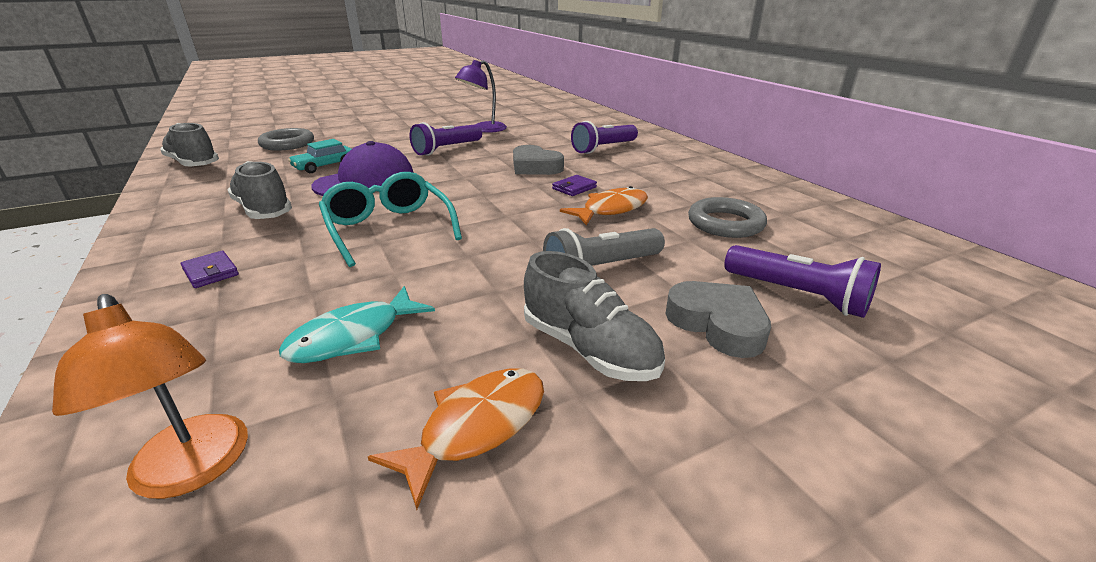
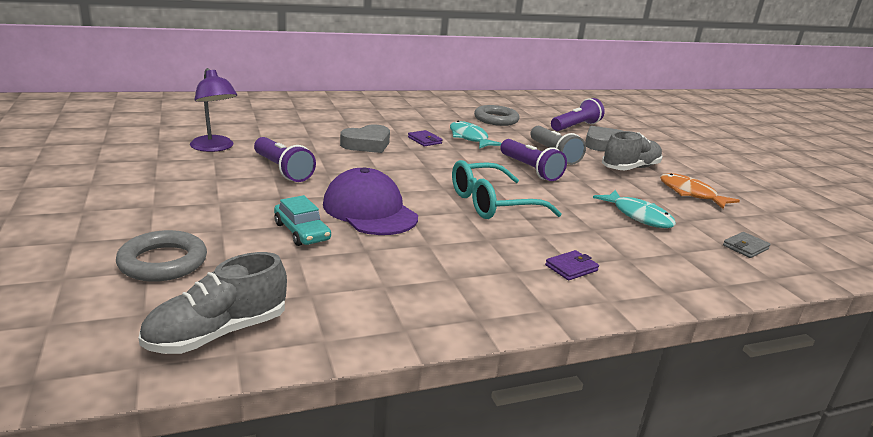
camera: 85 degrees left, 5 degrees down
(193, 471) = (745, 247): orange lamp -> grey wallet
(264, 210) = (440, 257): grey shoe -> none
(603, 148) = (330, 117): purple flashlight -> purple flashlight (530, 169)
(611, 210) = (469, 138): orange fish -> turquoise fish

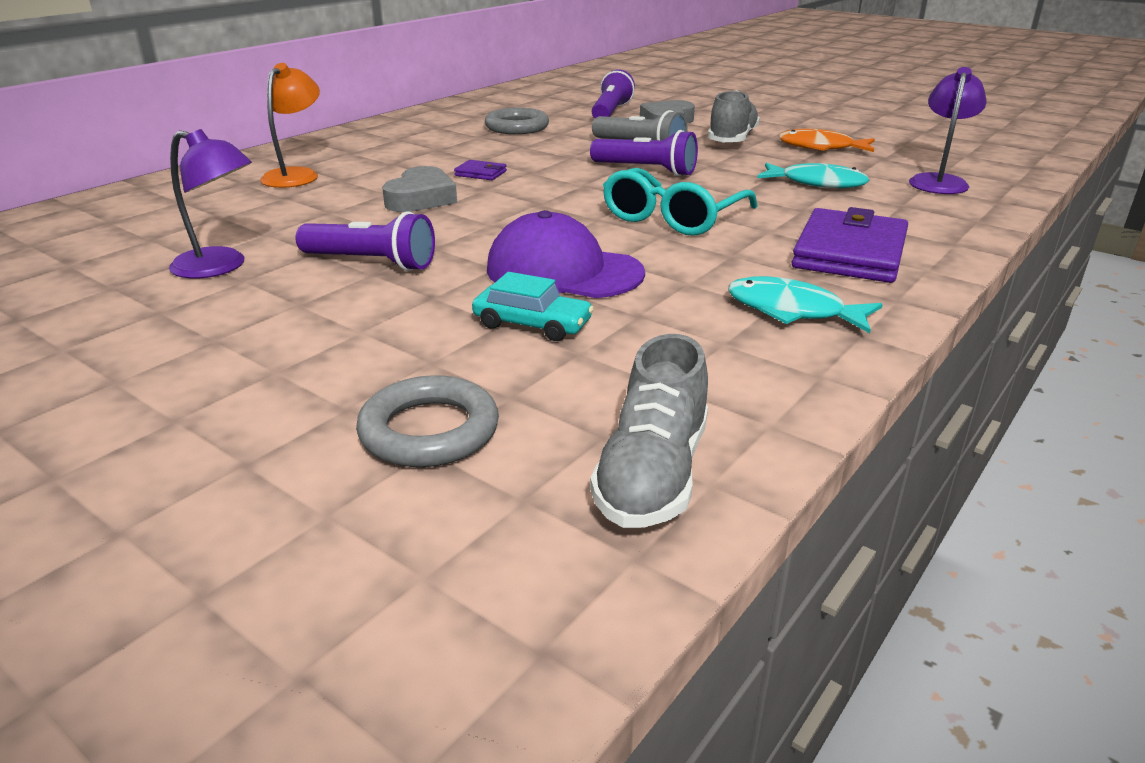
camera: 30 degrees left, 5 degrees up
(327, 112) = (296, 175): none -> orange lamp
(469, 138) = (525, 156): turquoise fish -> turquoise fish (792, 311)
(571, 268) = (849, 253): purple wallet -> purple wallet, size x2.27
(745, 247) = (938, 181): grey wallet -> purple lamp

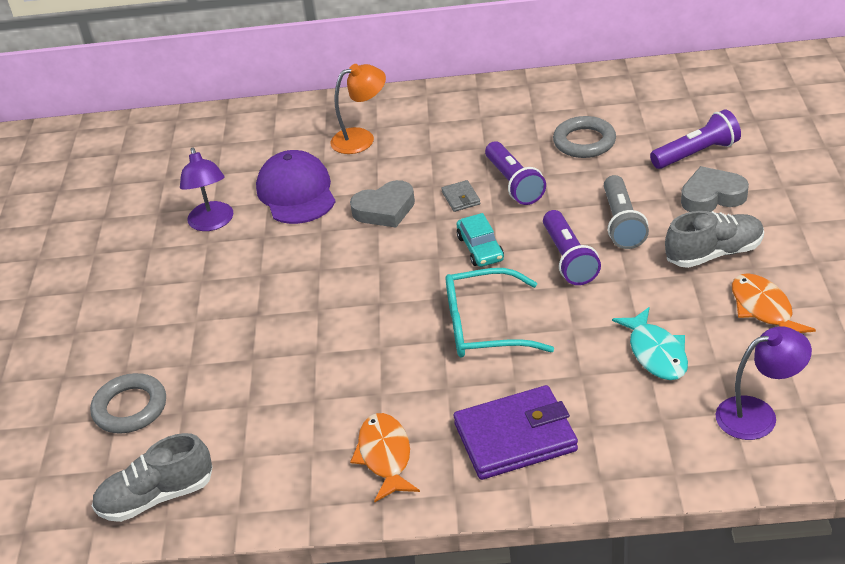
camera: 55 degrees right, 10 degrees up
(371, 263) = (272, 264): purple flashlight -> purple flashlight (513, 183)
(481, 173) = (461, 198): purple wallet -> grey wallet
(532, 324) = (261, 370): turquoise car -> turquoise car (480, 248)
(563, 271) = (341, 337): purple cap -> purple cap (296, 192)
(792, 311) = (385, 456): turquoise fish -> orange fish

